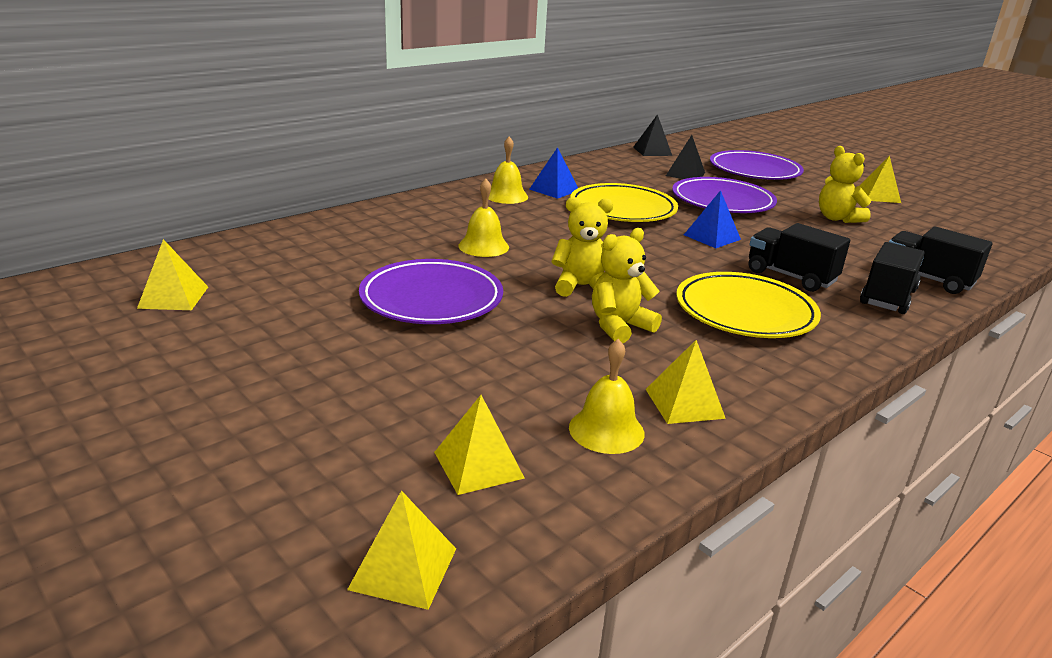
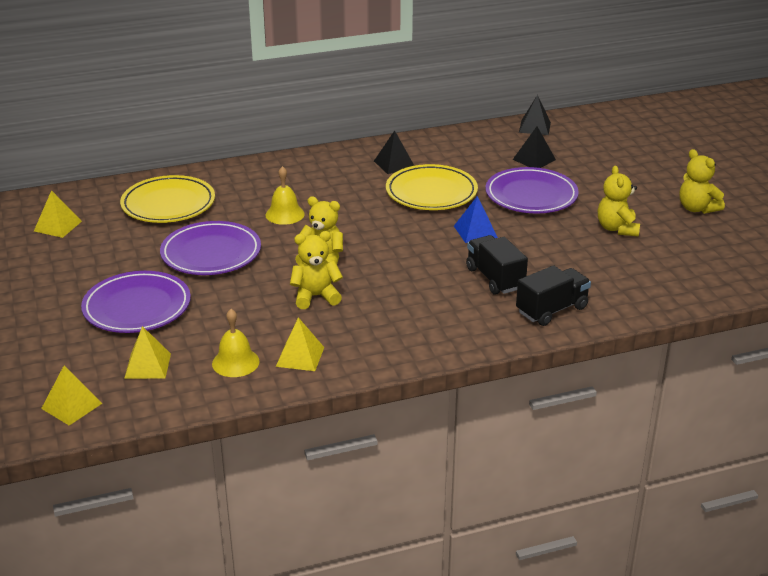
camera: 25 degrees right, 5 degrees up
(506, 196) = (348, 166): yellow bell -> none
(554, 189) = (394, 164): blue pyramid -> black pyramid
(745, 312) = (419, 301): yellow plate -> yellow plate (168, 204)
(754, 171) = (609, 163): purple plate -> purple plate (137, 307)
(877, 196) = (697, 208): yellow pyramid -> yellow teddy bear
(927, 279) = (612, 300): black truck -> none

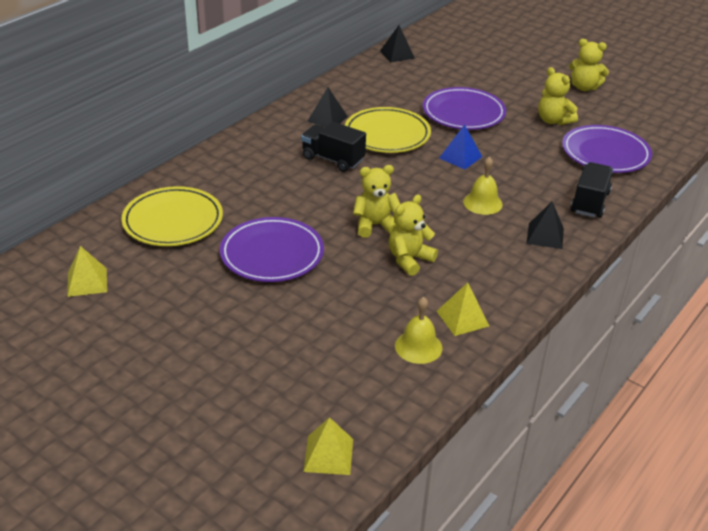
camera: 35 degrees left, 5 degrees up
(137, 307) = (268, 332): purple plate -> purple plate (605, 153)
(147, 366) = (348, 384): yellow pyramid -> none
(285, 214) = (291, 194): yellow bell -> yellow bell (482, 203)
(495, 278) = (521, 192): black truck -> black truck (333, 159)
(534, 159) = (429, 82): black pyramid -> black pyramid (545, 236)

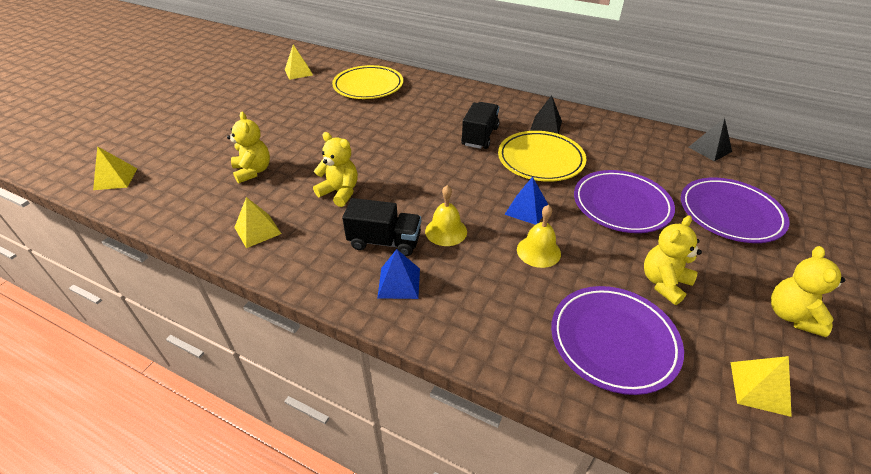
camera: 80 degrees right, 5 degrees up
(272, 254) = (337, 127): purple plate -> purple plate (730, 213)
(375, 225) = (387, 169): yellow teddy bear -> yellow teddy bear (253, 171)
(418, 346) = (222, 208): yellow bell -> yellow bell (538, 251)
(545, 236) = (399, 283): black pyramid -> blue pyramid
(590, 202) = (482, 323): black truck -> black truck (384, 242)
(639, 116) = (759, 388): none -> yellow pyramid

